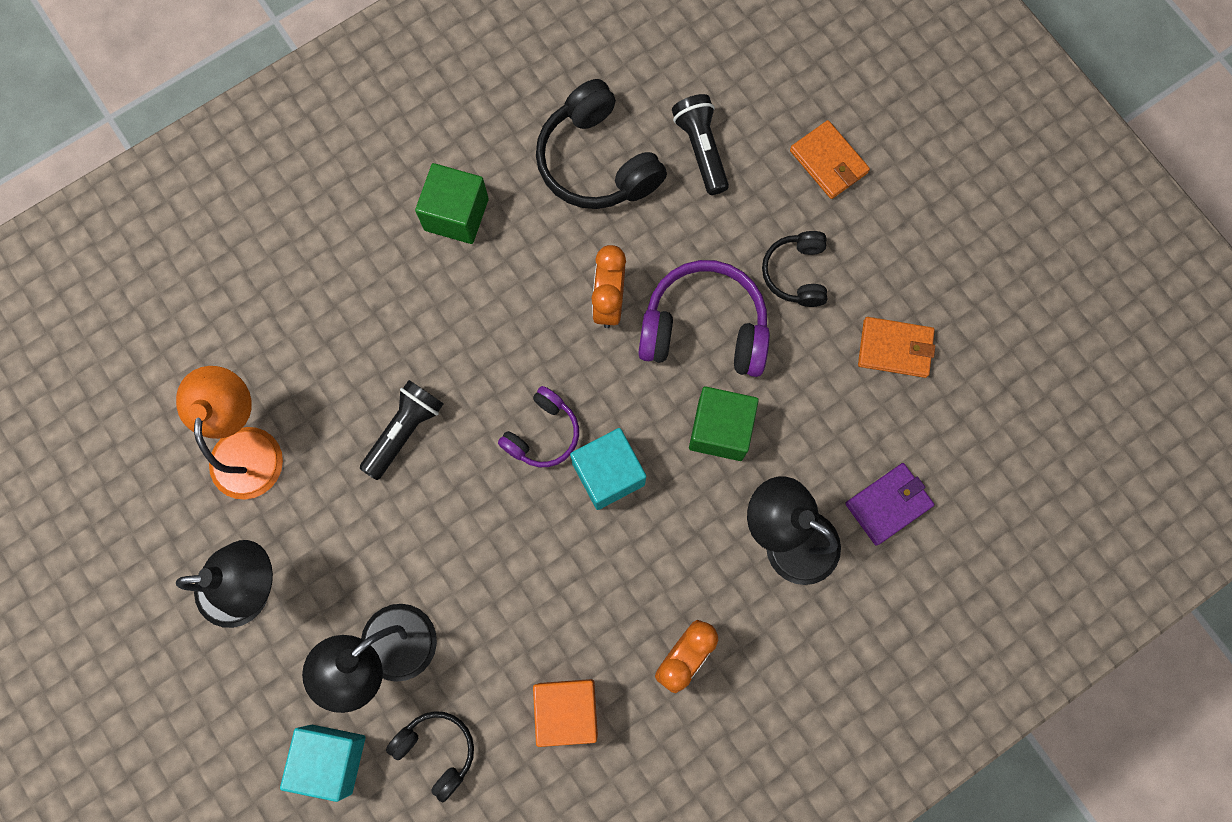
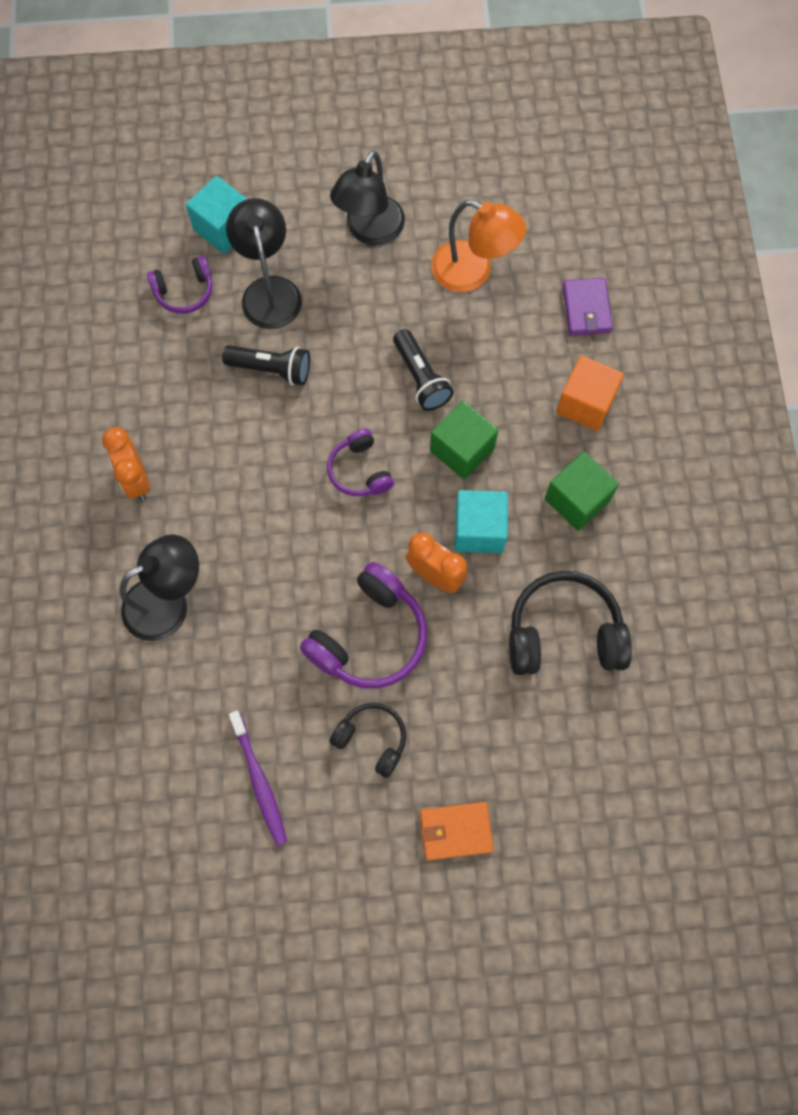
camera: 120 degrees right, 5 degrees down
(437, 751) = (184, 291): black headphones -> purple headphones
(567, 710) = (154, 384): orange cube -> orange cube (585, 403)
(608, 474) = (300, 500): turquoise cube -> turquoise cube (479, 529)
(701, 149) = (528, 726): black flashlight -> black flashlight (271, 369)
(720, 429) = (281, 601): green cube -> green cube (462, 449)
(888, 504) = (142, 694): purple wallet -> purple wallet (586, 309)
(895, 349) = (259, 781): orange wallet -> purple toothbrush

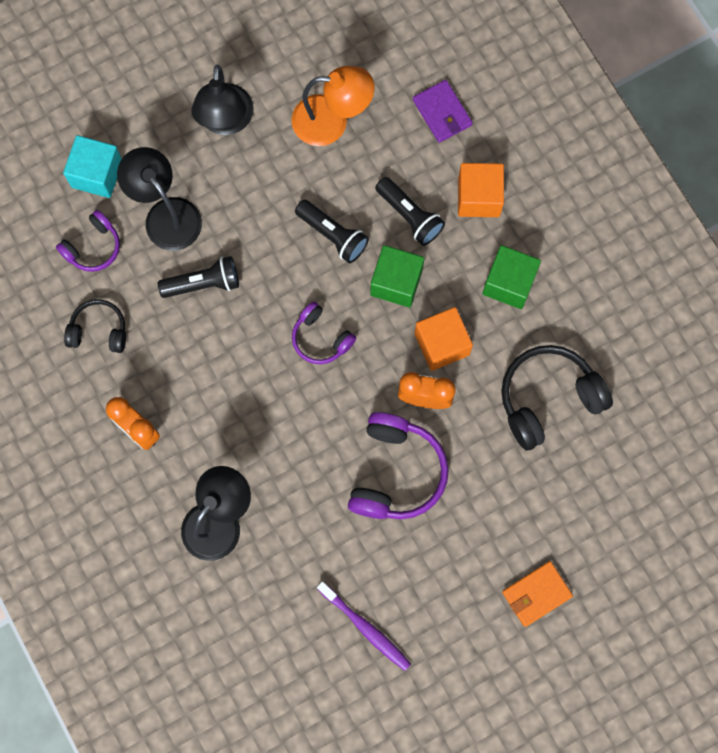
camera: 25 degrees left, 5 degrees up
(372, 739) = (438, 553): black headphones -> black headphones (99, 331)
(479, 529) = (442, 344): turquoise cube -> orange cube
(506, 392) = (409, 216): none -> black flashlight

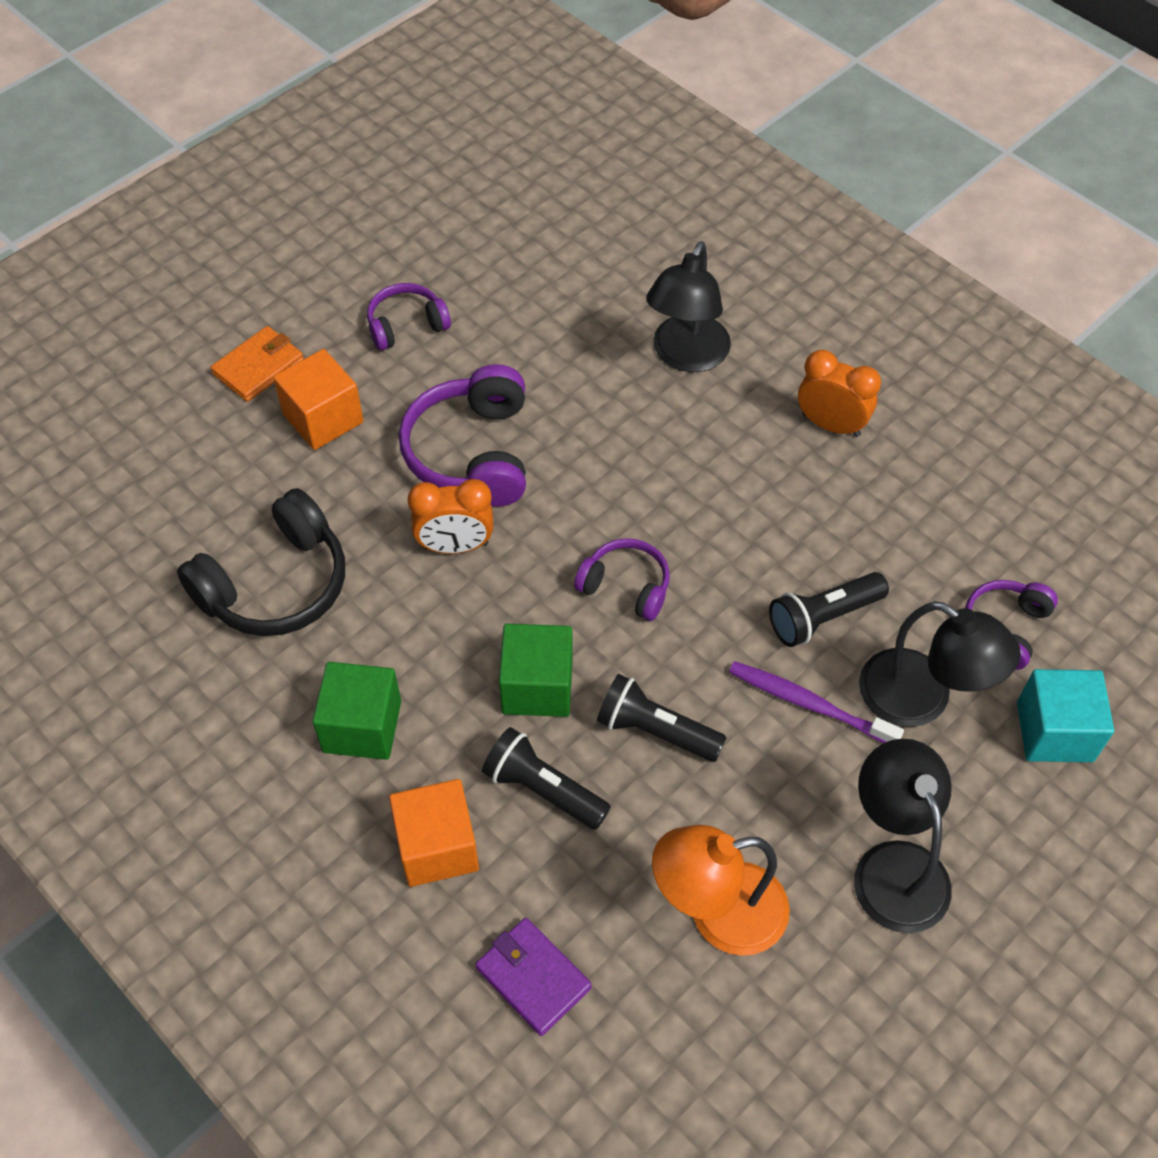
camera: 165 degrees right, 20 degrees down
(99, 331) = (941, 524): black headphones -> none
(365, 628) = (467, 293): purple toothbrush -> purple toothbrush (809, 704)
(419, 607) = (406, 325): none -> purple headphones
(442, 344) = (447, 619): orange cube -> orange cube (323, 418)

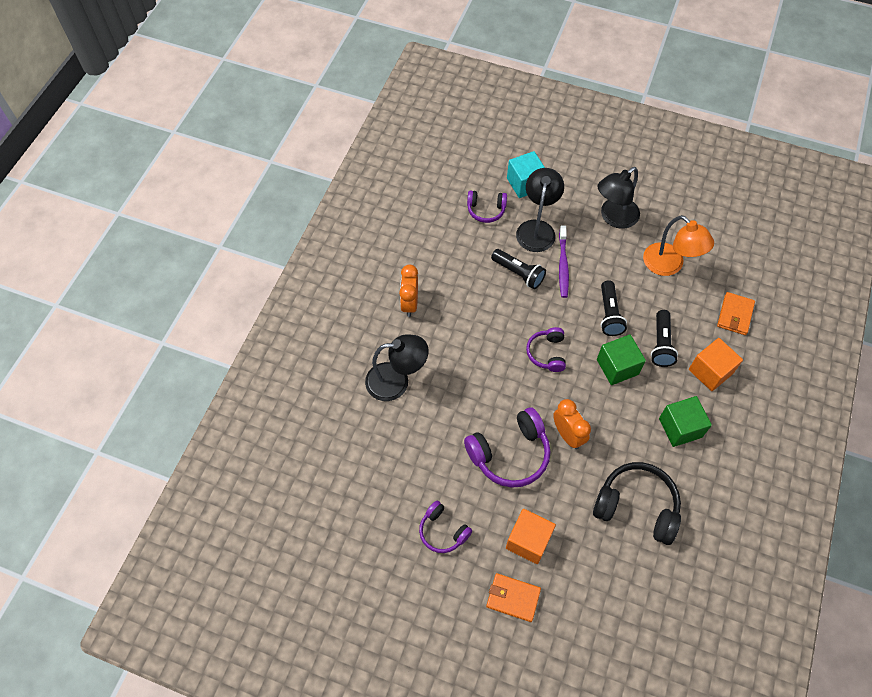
camera: 115 degrees left, 5 degrees up
(533, 977) = (735, 315): purple wallet -> orange wallet

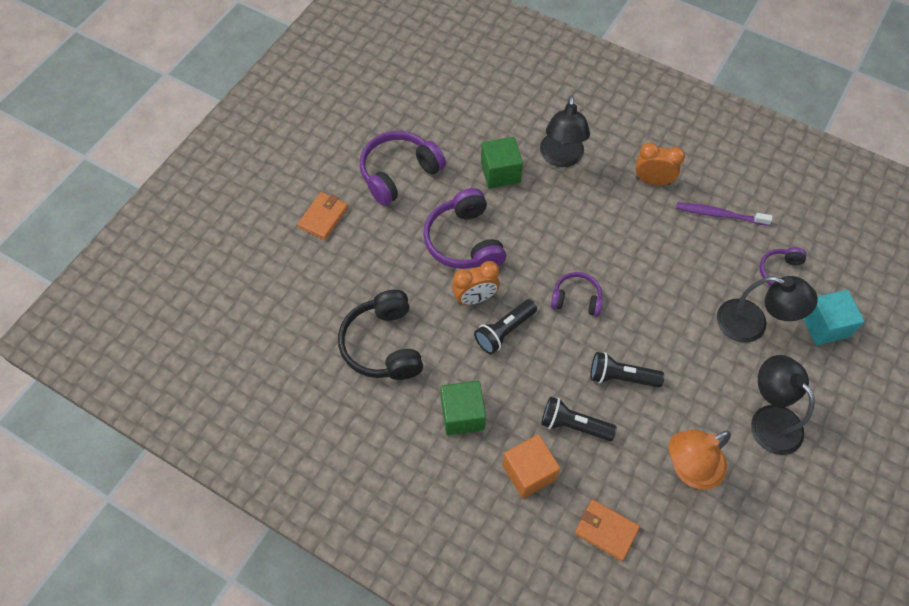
camera: 100 degrees right, 0 degrees up
(443, 531) = (399, 173): purple headphones -> purple headphones, size x1.70
(518, 273) = (686, 292): black flashlight -> black flashlight (504, 331)
(528, 541) = (372, 240): orange cube -> none
(563, 265) = (695, 342): purple toothbrush -> purple toothbrush (719, 214)
(617, 367) = (549, 368): green cube -> green cube (500, 172)
(636, 506) = (383, 345): black headphones -> black headphones turned 135 degrees clockwise

